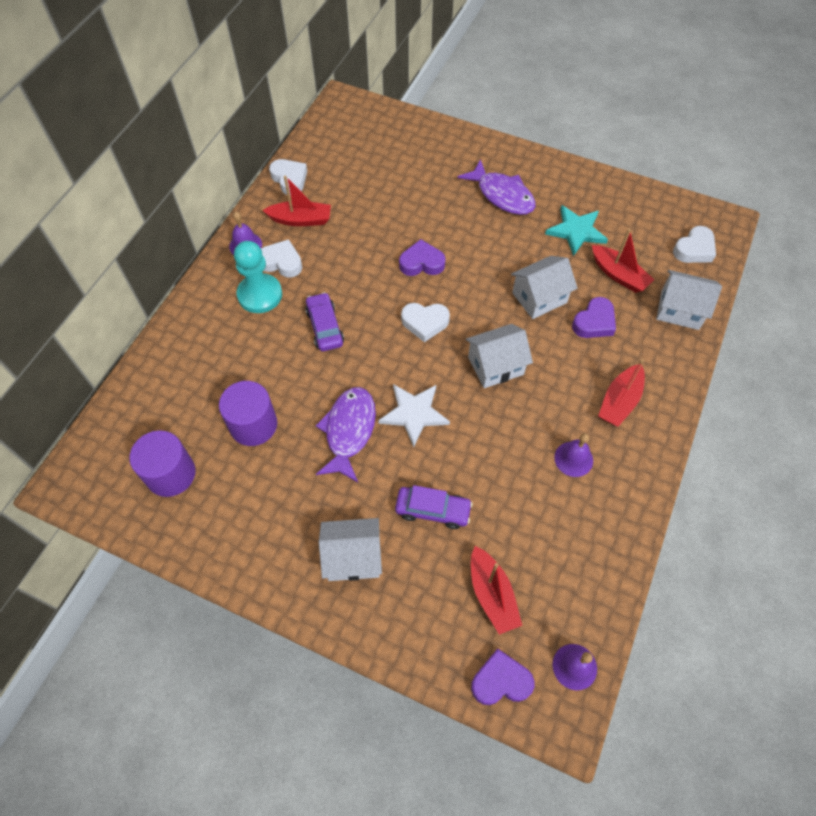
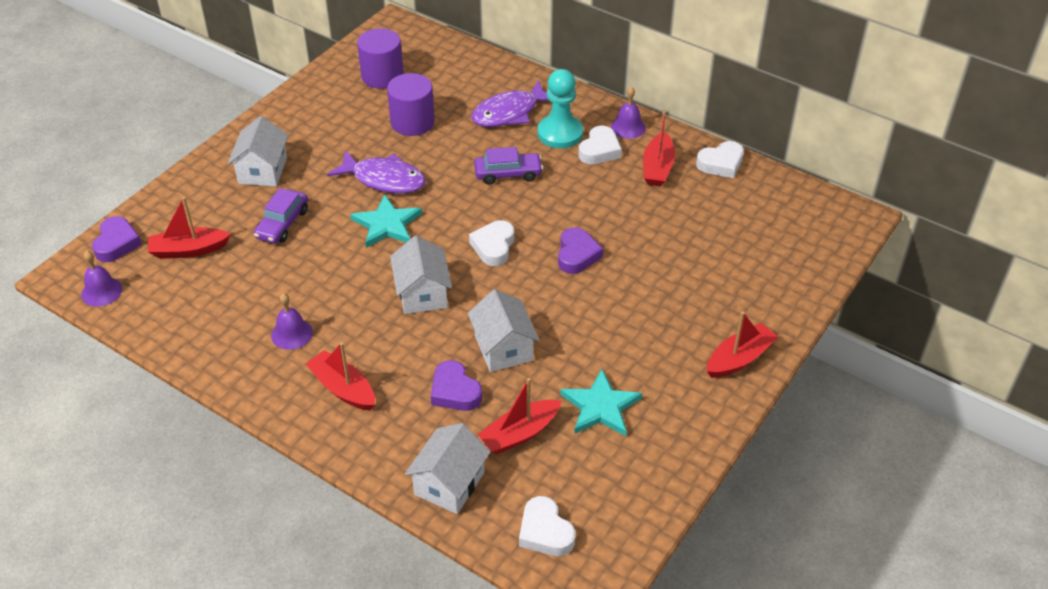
camera: 100 degrees right, 15 degrees down
(414, 413) = (387, 224): white star -> turquoise star
(502, 195) = (674, 344): purple fish -> purple fish (509, 113)
(505, 159) = (739, 359): none -> red boat

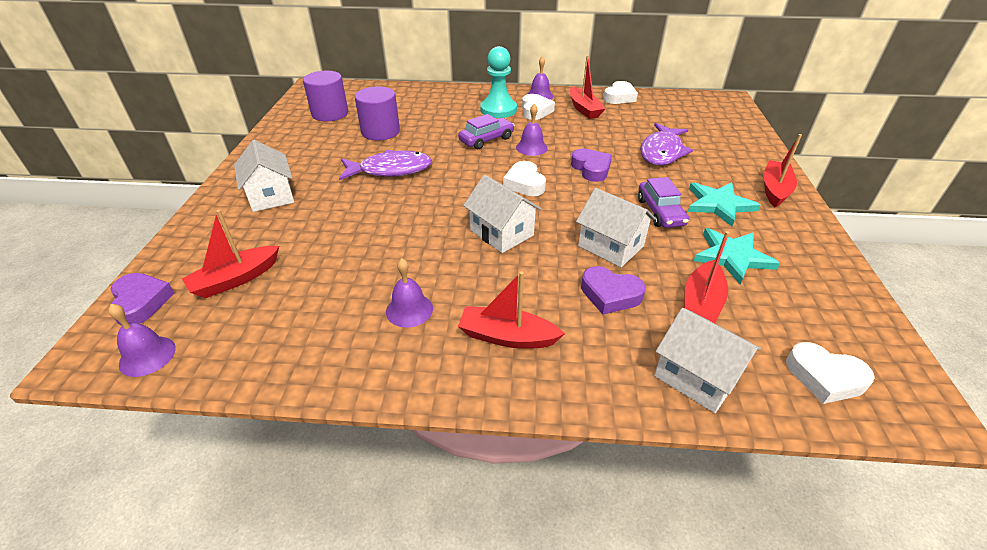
camera: 30 degrees left, 5 degrees down
(282, 224) = (323, 227): purple car -> purple car (660, 212)
(387, 224) = (422, 197): turquoise star -> turquoise star (719, 204)
(449, 483) = (696, 376): white house -> white house turned 45 degrees counterclockwise
(509, 113) = (450, 109): purple fish -> purple fish (662, 152)
(544, 203) = (531, 147): none -> purple bell

